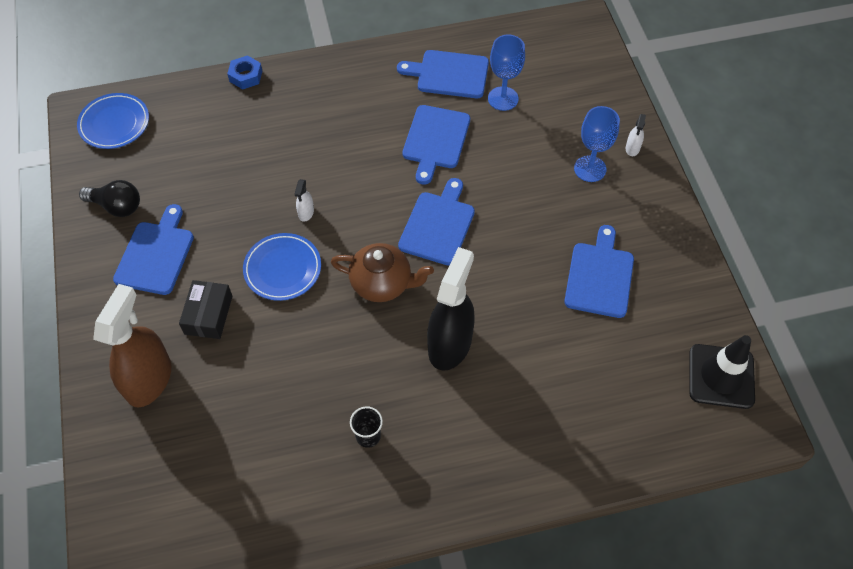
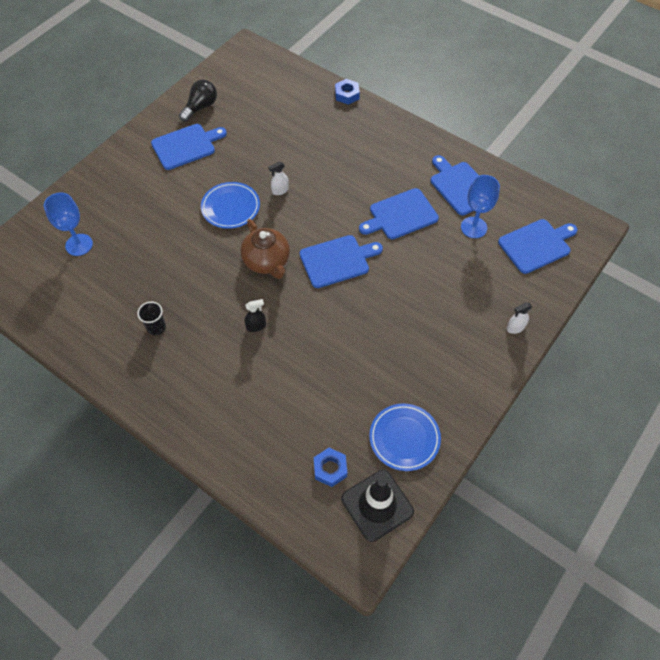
camera: 50 degrees right, 0 degrees up
(114, 124) = (252, 66): blue plate -> blue plate (404, 438)
(117, 206) = (200, 107): black light bulb -> black light bulb turned 120 degrees counterclockwise
(149, 379) = (106, 201): brown spray bottle -> none
(208, 315) = (169, 196): black box -> none
(450, 344) = (256, 326): black spray bottle -> black spray bottle, size x0.41
(590, 169) = (470, 314): blue goblet -> blue goblet (79, 245)
(599, 276) = (387, 376): blue cutting board -> blue cutting board (536, 245)
(657, 388) = (330, 469): none -> blue nut

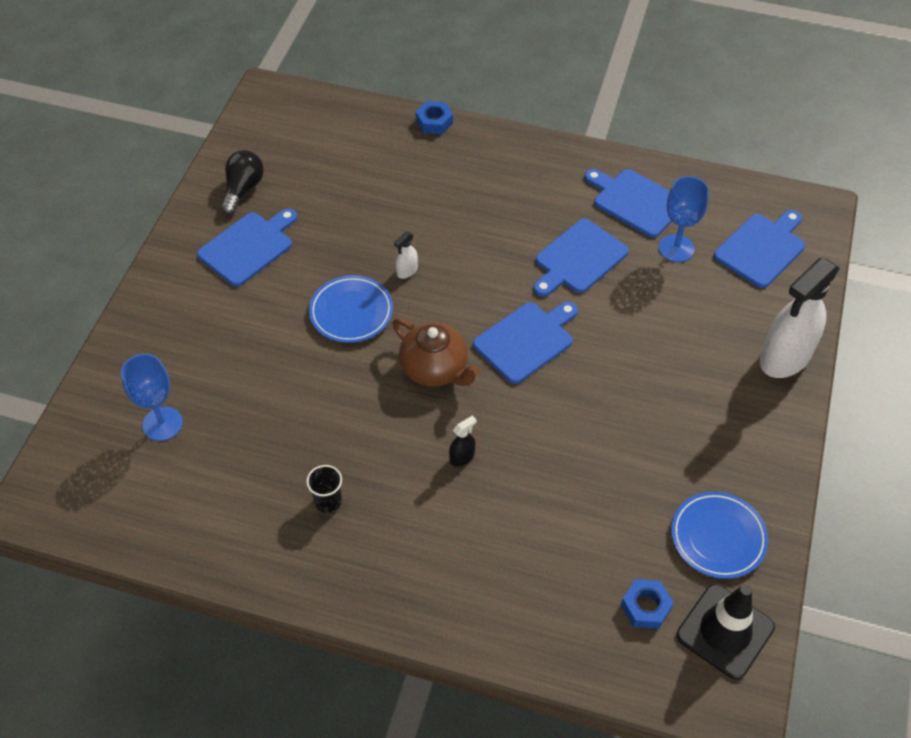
camera: 20 degrees left, 5 degrees down
(515, 328) = (785, 358): white spray bottle -> white spray bottle, size x2.46

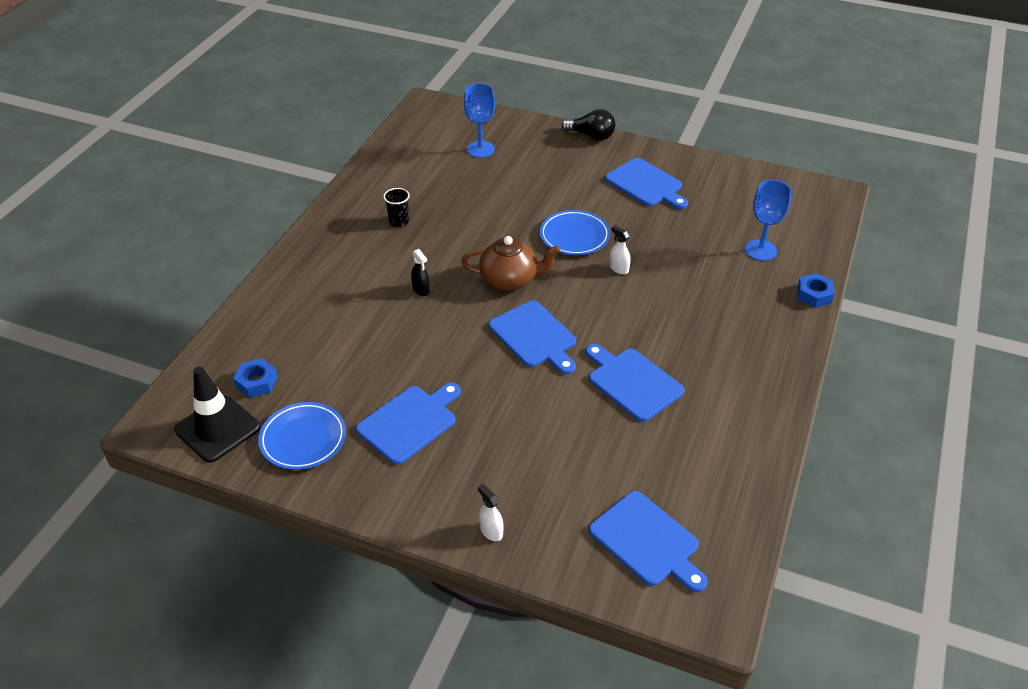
camera: 95 degrees right, 10 degrees down
(243, 189) = (710, 181): black light bulb -> black light bulb (591, 136)
(435, 369) = (510, 280): brown teapot -> brown teapot turned 135 degrees counterclockwise
(635, 201) = (714, 437): blue cutting board -> blue cutting board (410, 422)
(676, 248) = (647, 462): blue goblet -> blue goblet (760, 250)
(785, 358) = (491, 531): white spray bottle -> white spray bottle, size x0.41

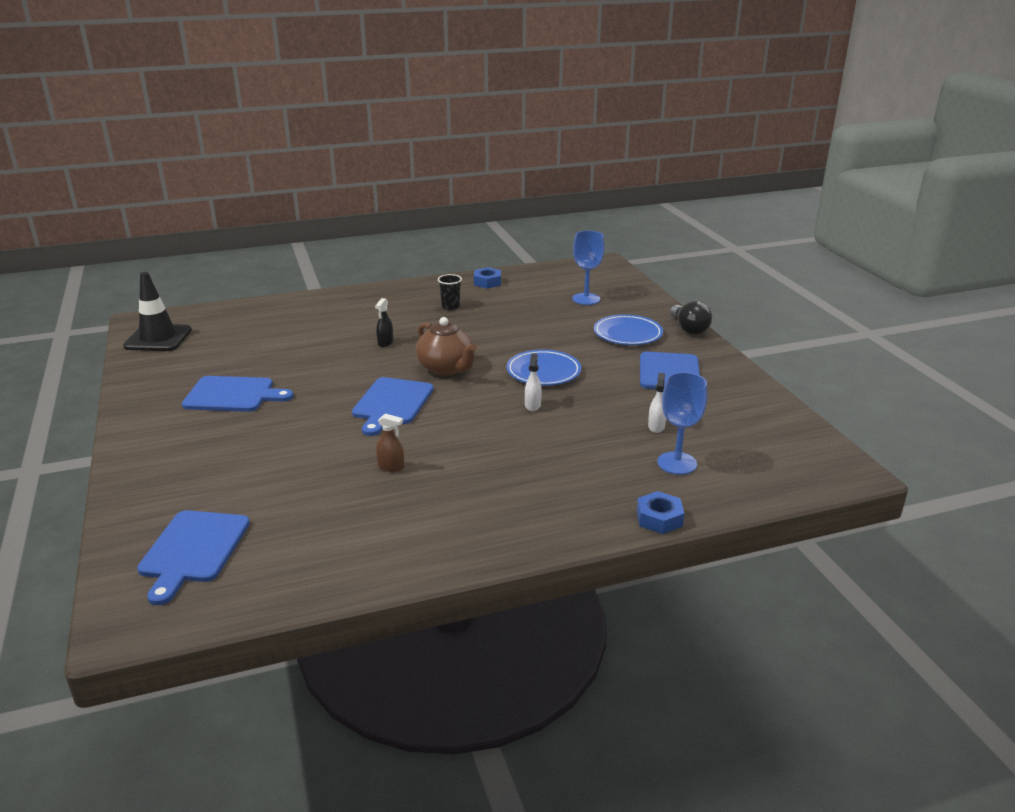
camera: 50 degrees right, 15 degrees down
(256, 382) = (216, 331): blue nut -> blue nut (487, 282)
(303, 439) = (176, 367): blue plate -> blue plate (627, 334)
(491, 531) = (143, 472): white spray bottle -> white spray bottle (656, 426)
(632, 382) = (391, 467): blue cutting board -> brown spray bottle

